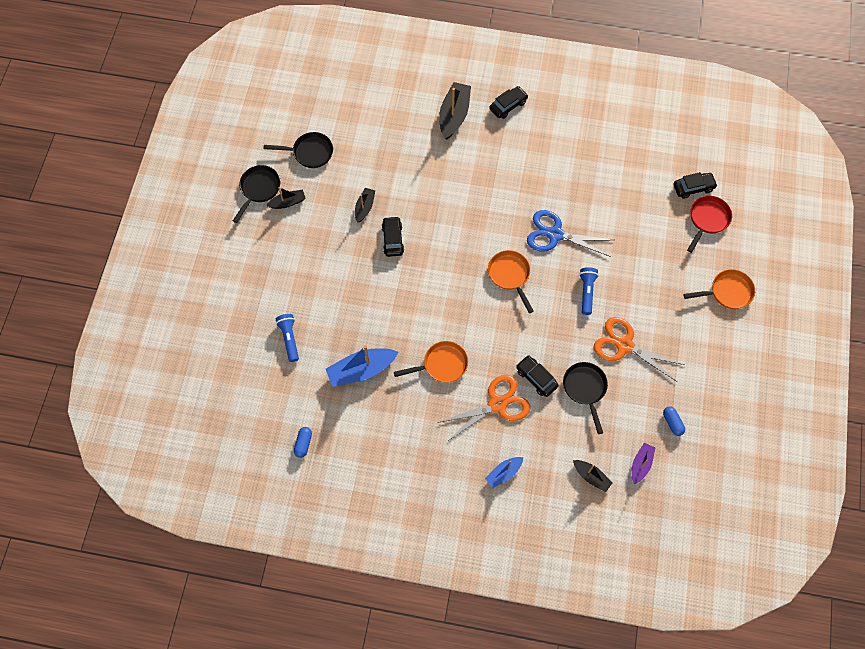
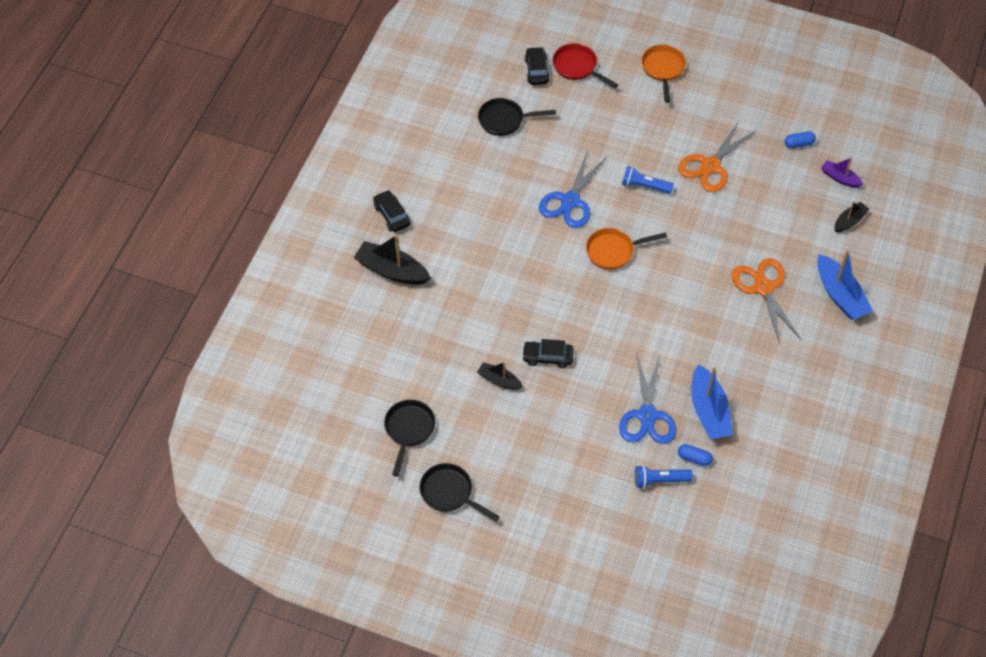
camera: 80 degrees left, 10 degrees down
(288, 202) = (475, 462): black boat -> none
(303, 443) = (791, 480): blue capsule -> blue capsule (694, 458)
(349, 322) = (647, 415): none -> blue scissors
(442, 365) = (712, 332): orange pan -> none
(503, 473) = (840, 295): blue boat -> blue boat, size x1.74
(536, 378) = (738, 248): black car -> none
(585, 389) = (755, 208): black pan -> black pan (504, 120)

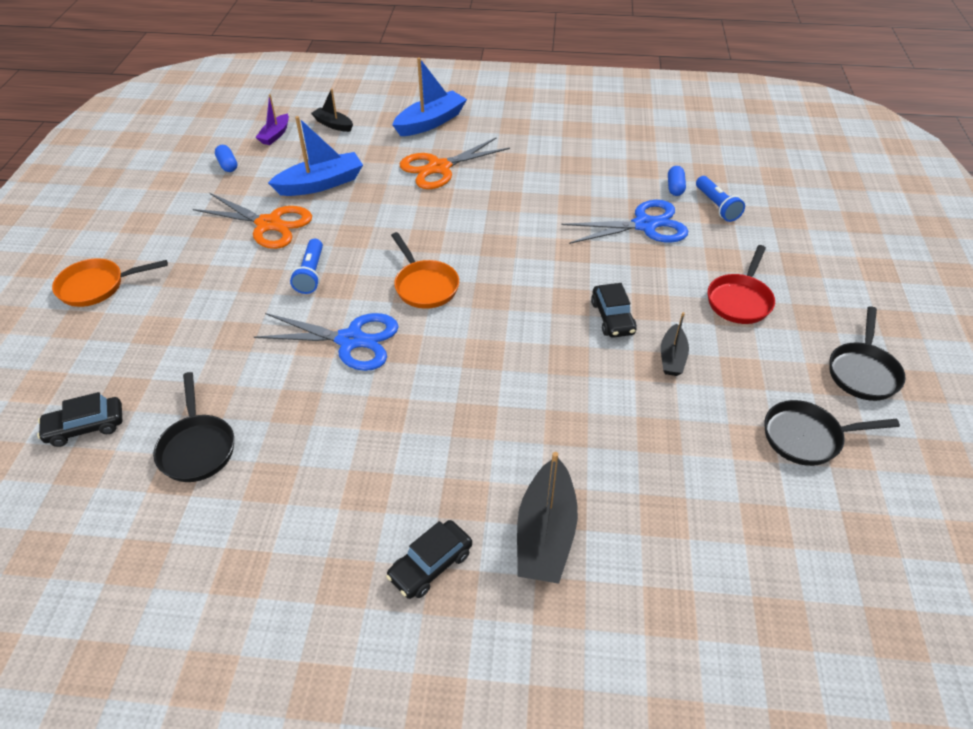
camera: 105 degrees left, 10 degrees down
(577, 67) = (83, 377): red pan -> red pan (740, 300)
(709, 411) = (613, 185): blue boat -> blue boat (321, 184)

